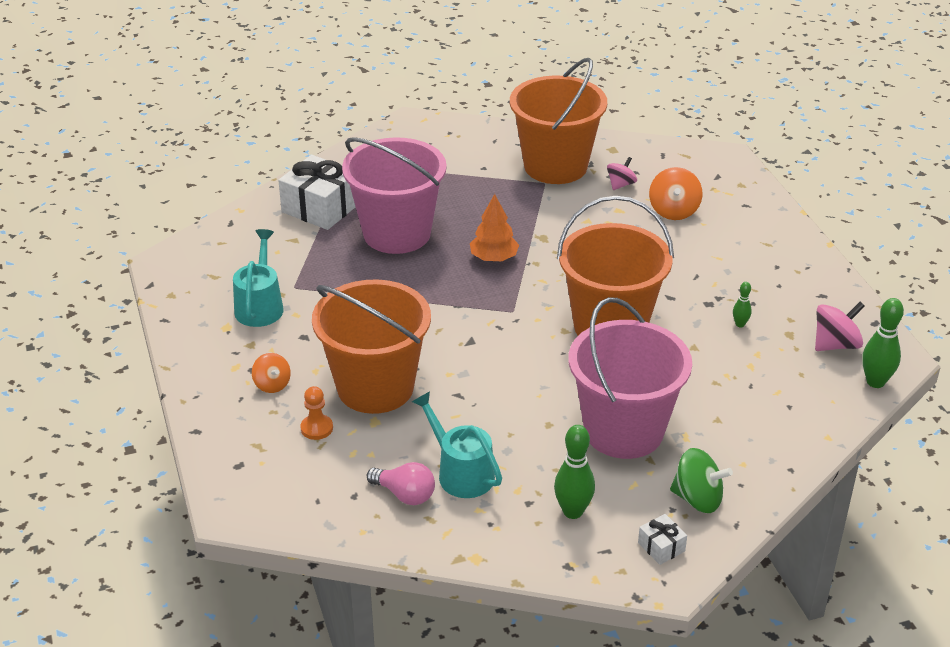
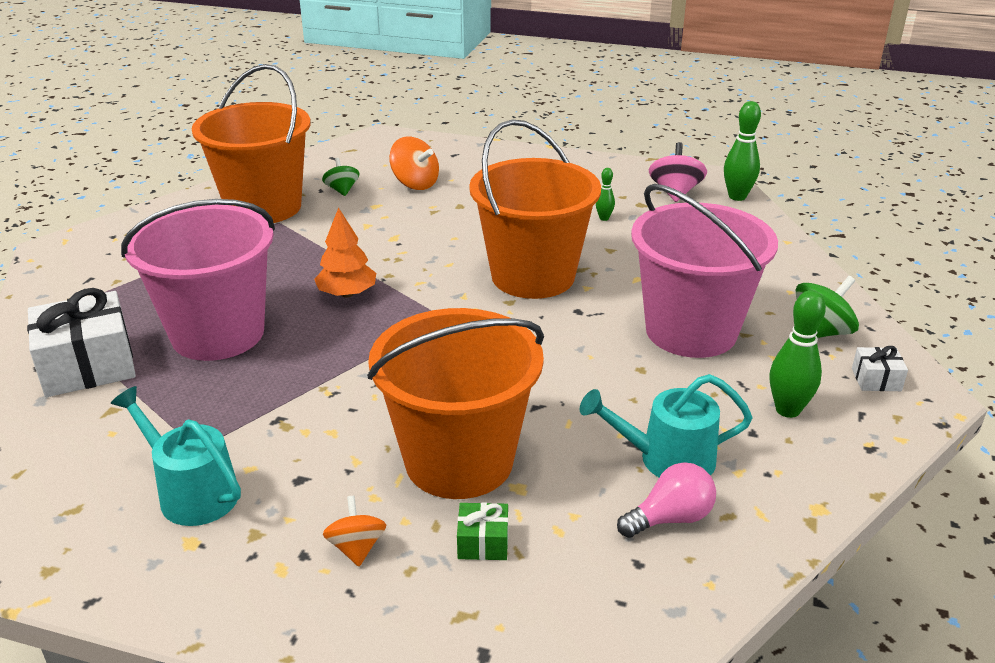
camera: 55 degrees left, 5 degrees down
(272, 384) = (356, 548): orange spinning top -> orange spinning top turned 105 degrees counterclockwise
(317, 428) = (483, 543): orange pawn -> green gift
(621, 184) = (342, 190): pink spinning top -> green spinning top

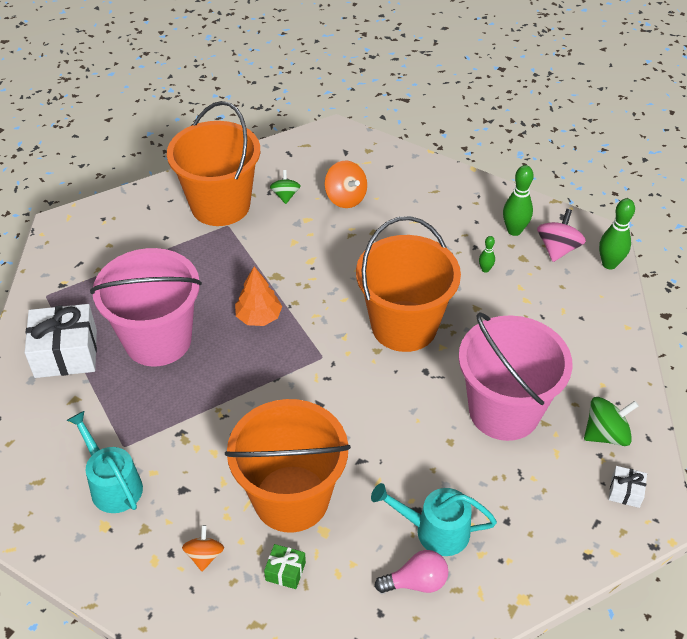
camera: 15 degrees right, 15 degrees up
(787, 410) = (542, 506): green bowling pin -> green bowling pin (514, 230)

